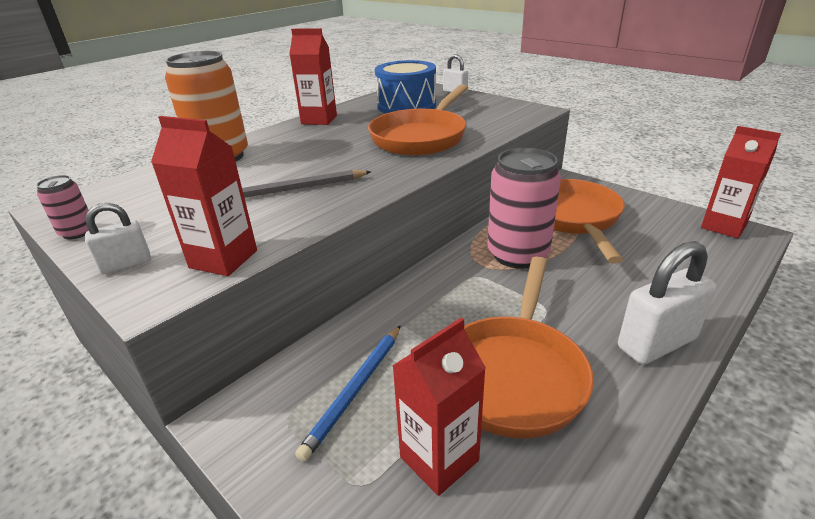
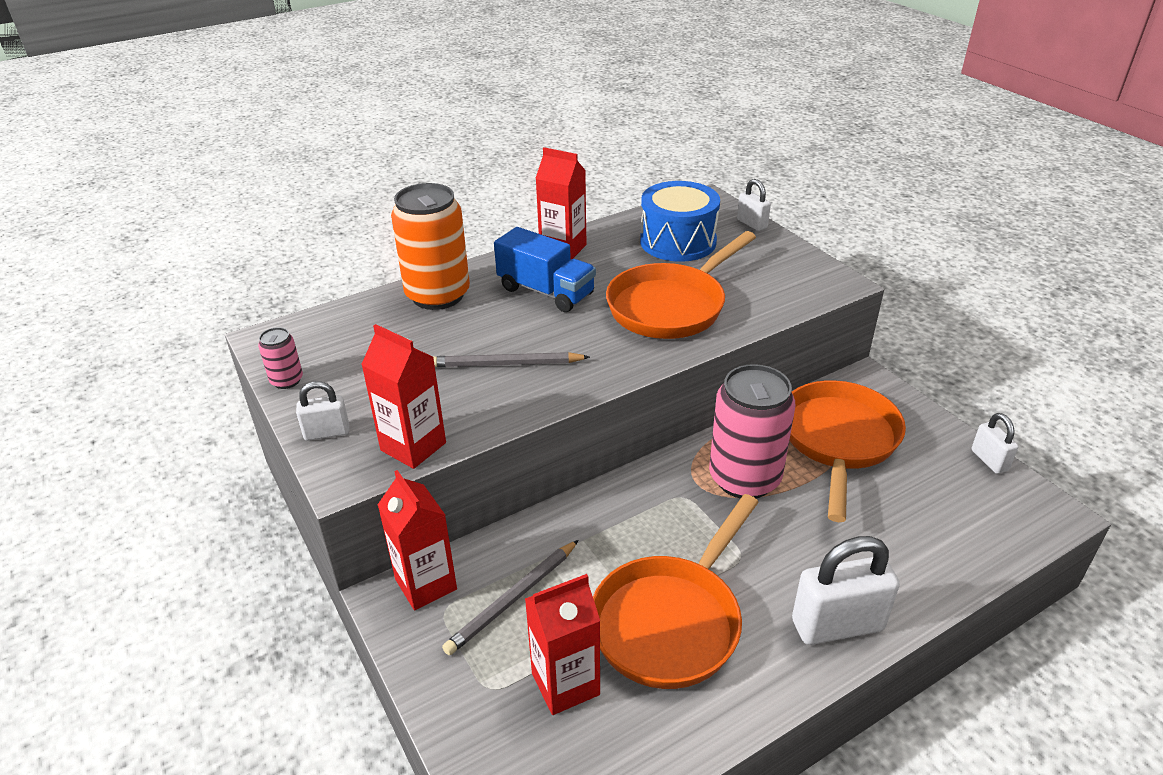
camera: 15 degrees right, 5 degrees up
(315, 143) = (546, 292): none -> blue truck
(355, 390) = (513, 599): blue pencil -> grey pencil
(685, 211) = (989, 460): none -> white padlock
(723, 226) = (1023, 494): red carton -> red carton (426, 584)

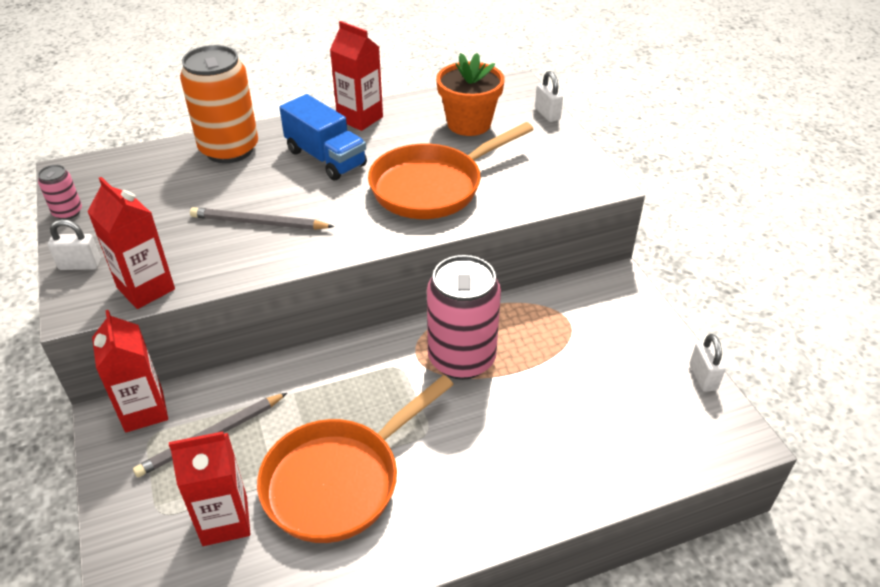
camera: 10 degrees right, 5 degrees up
(678, 241) = (469, 124): blue drum -> orange flower pot
(837, 625) = (487, 511): white padlock -> none
(838, 440) = (565, 335): orange pan -> none

